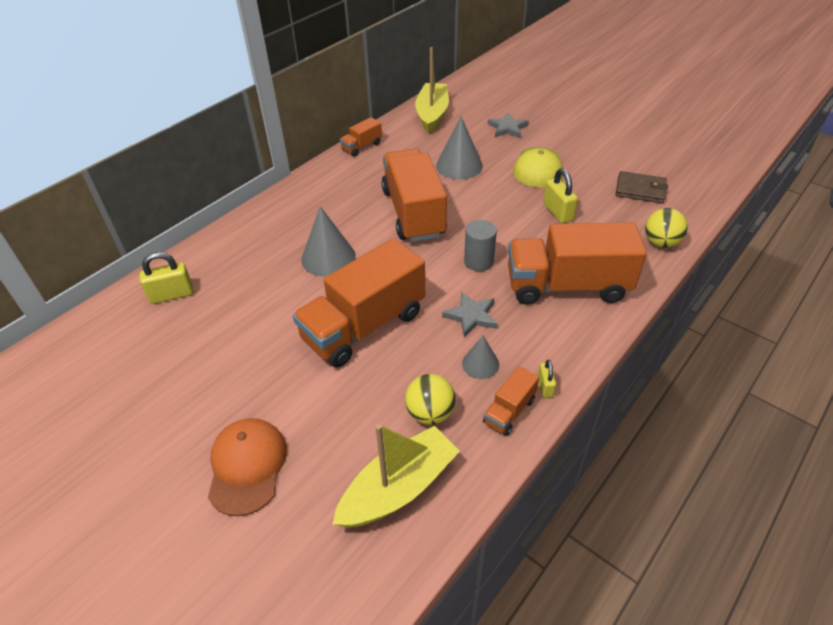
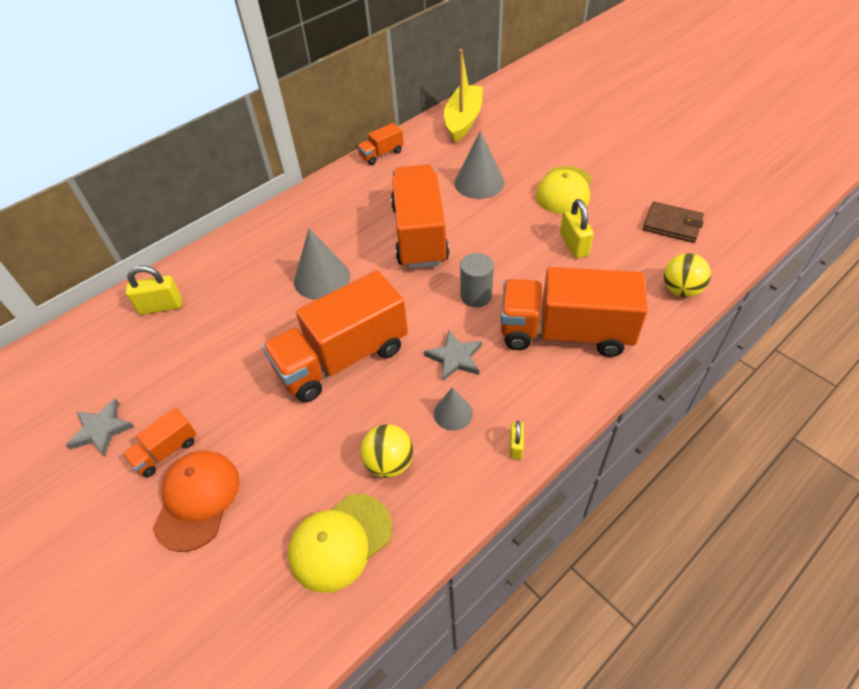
camera: 10 degrees right, 5 degrees up
(398, 488) = (340, 542): yellow boat -> yellow cap
(507, 128) = (541, 141): grey star -> grey star (101, 429)
(509, 411) = (471, 470): orange truck -> orange truck (166, 451)

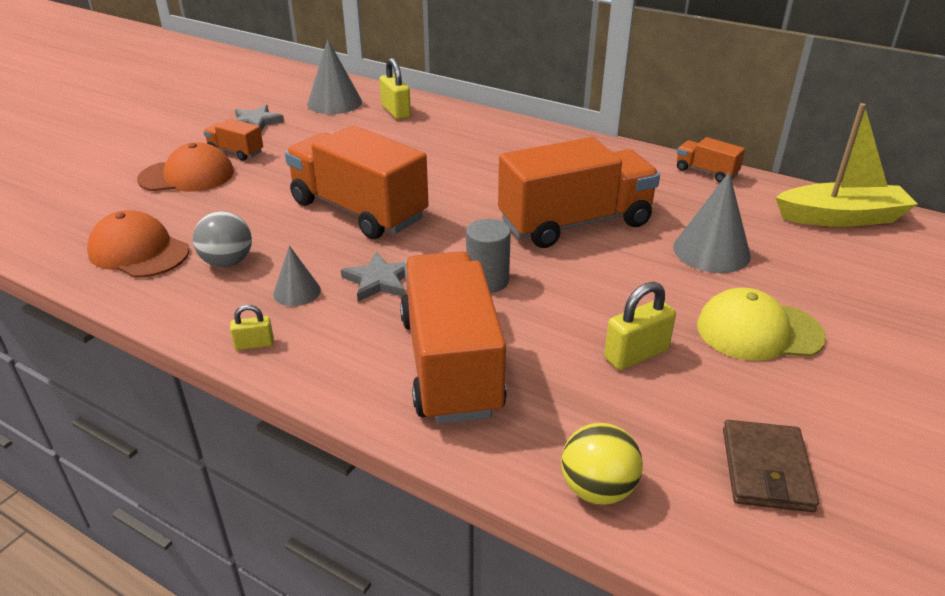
camera: 70 degrees right, 15 degrees down
(322, 278) = (468, 177): grey cone -> grey cone (334, 103)
(340, 542) = (139, 251): yellow cap -> orange cap
(389, 463) = (227, 262): yellow ball -> grey ball

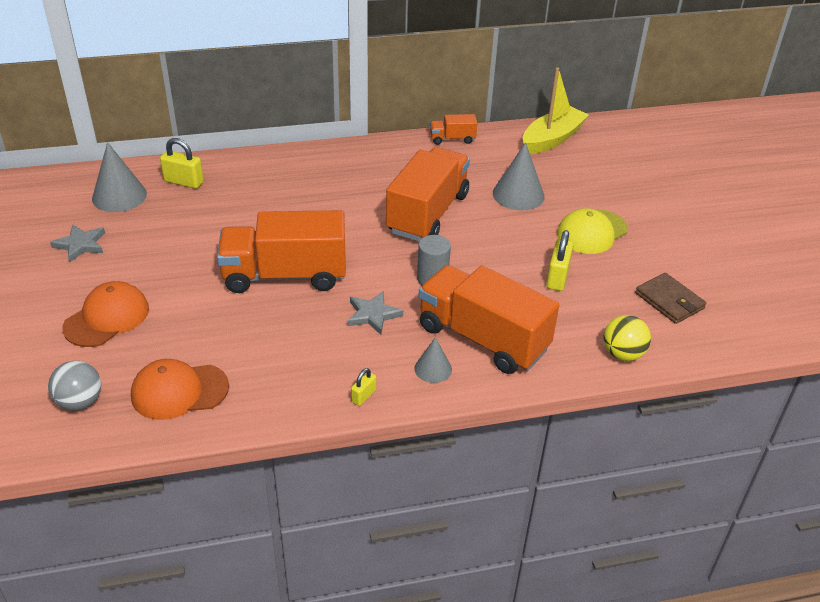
camera: 45 degrees left, 5 degrees up
(227, 262) = (257, 360): grey ball -> grey ball (80, 402)
(236, 152) = (111, 278): orange truck -> none
(297, 292) = (335, 351): grey cone -> grey cone (433, 369)

